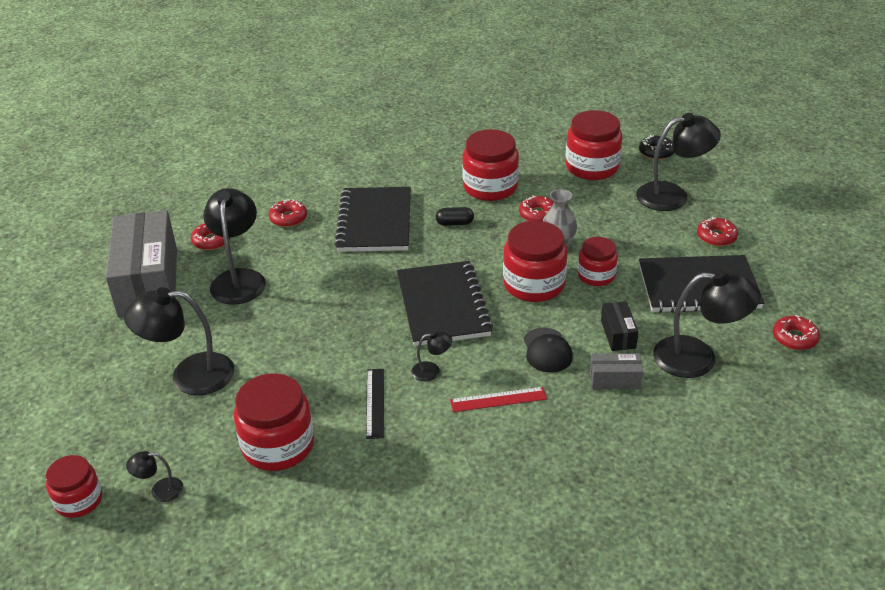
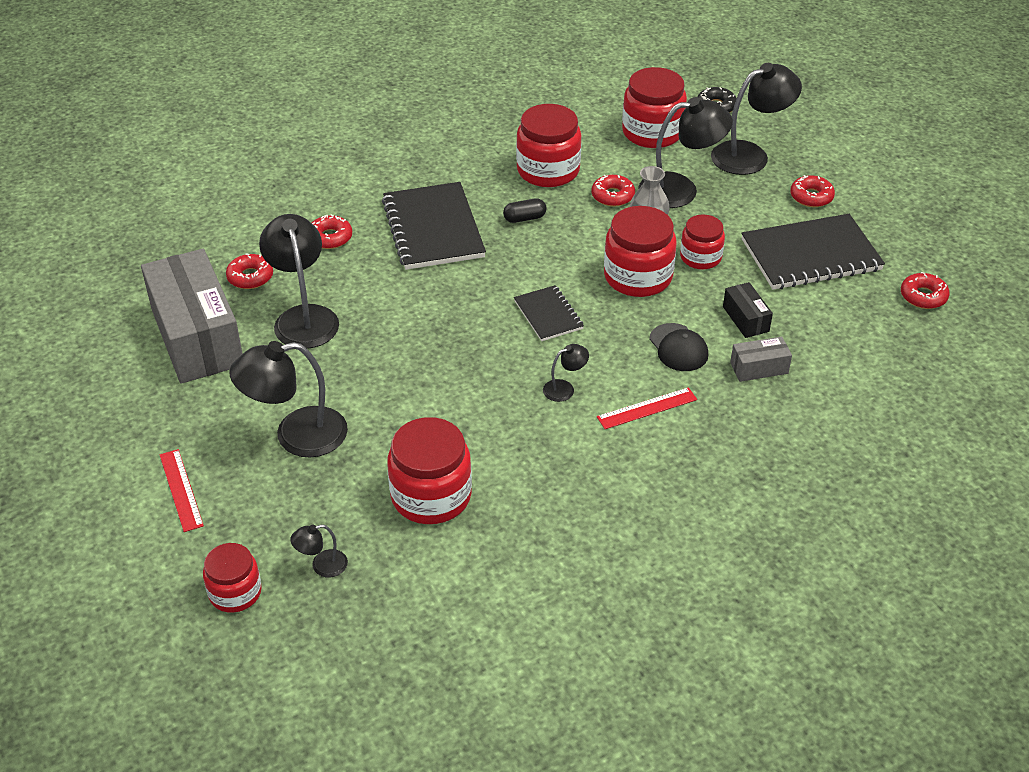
camera: 15 degrees left, 5 degrees up
(77, 404) = (181, 490): none -> red ruler
(375, 403) = (518, 433): black ruler -> none
(442, 305) = (548, 315): black notebook -> black notebook, size x0.54
(698, 357) = (835, 331): black lamp -> black lamp (680, 189)

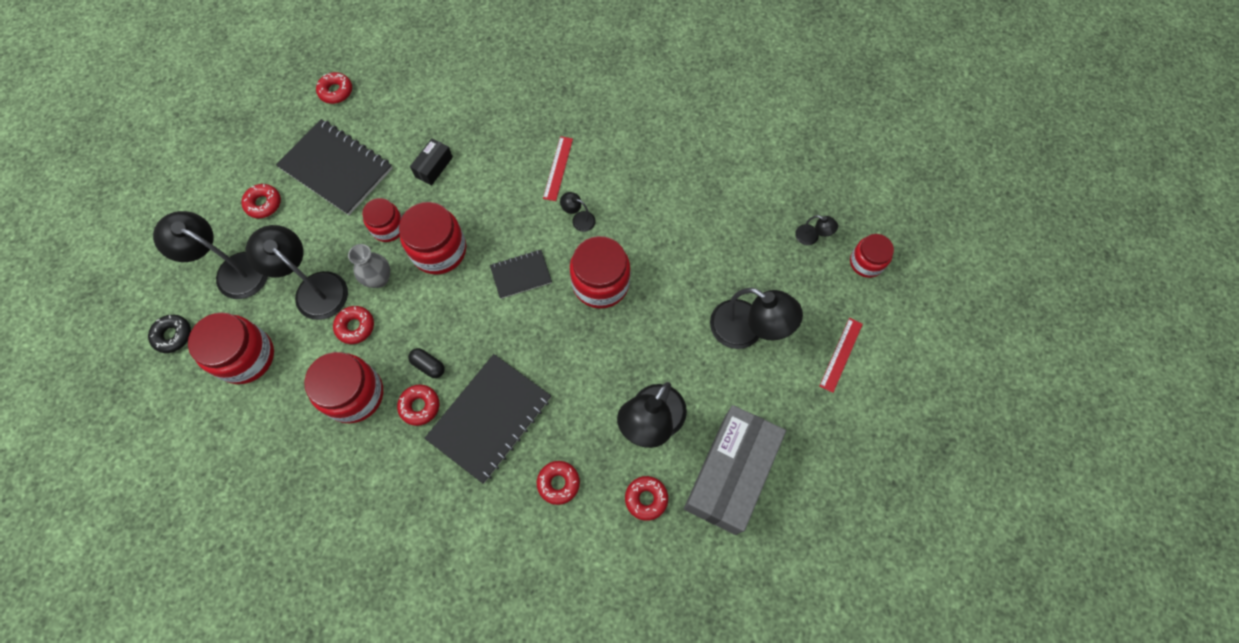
camera: 130 degrees left, 25 degrees up
(431, 496) = (719, 224): red jar -> red jar (600, 283)
(493, 198) = (420, 406): none -> red donut
(548, 315) = (521, 275): black notebook -> black notebook turned 45 degrees clockwise
(647, 408) = (558, 168): red ruler -> red ruler turned 75 degrees clockwise
(678, 348) = (491, 185): black cap -> none
(759, 368) = (475, 135): grey box -> none

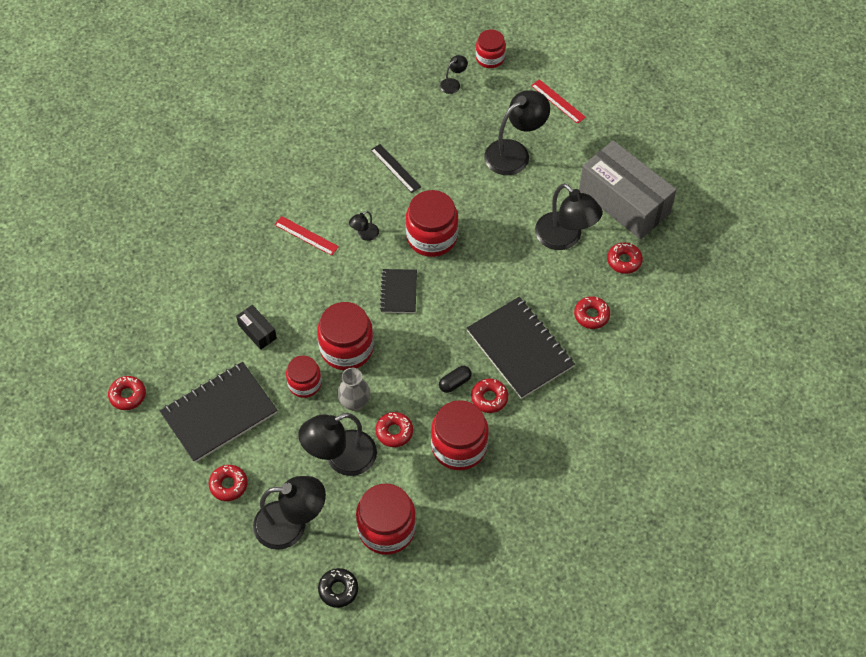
camera: 70 degrees left, 10 degrees down
(233, 271) = (291, 525): black lamp -> black lamp turned 135 degrees counterclockwise
(673, 219) = (395, 168): none -> black ruler

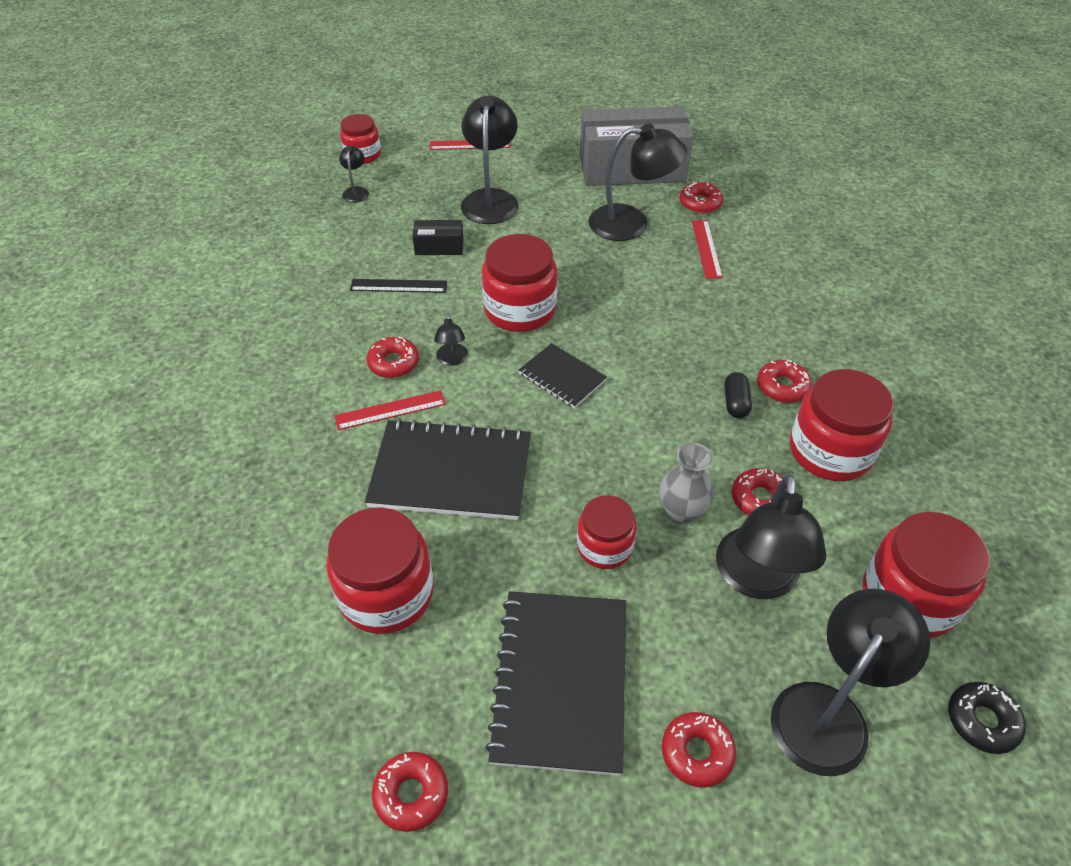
camera: 50 degrees left, 10 degrees down
(257, 331) = (473, 547): black box -> black box (439, 247)
(346, 348) = (592, 471): red jar -> red jar (386, 593)
(520, 349) = (737, 327): black notebook -> black notebook (451, 472)
(579, 291) = (706, 248): none -> red ruler
(591, 315) = (744, 256): red donut -> red donut (393, 363)

